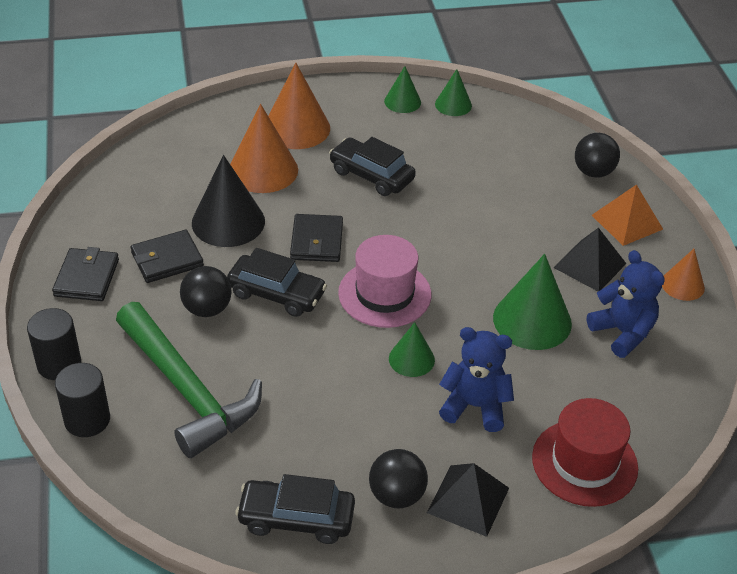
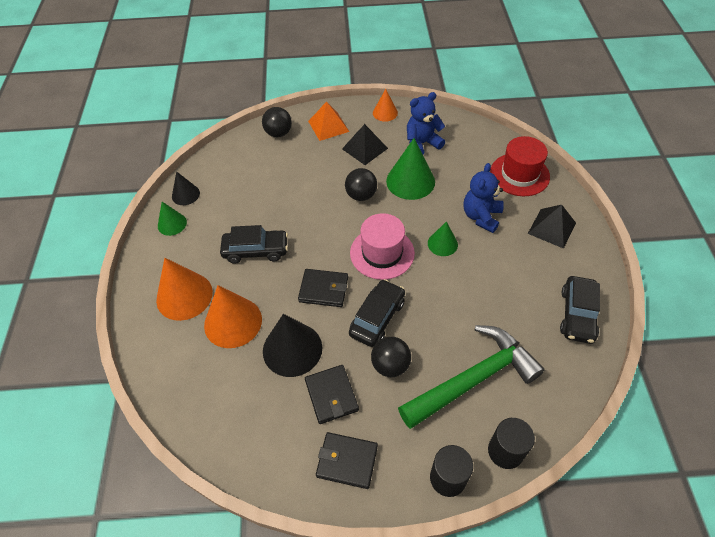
camera: 80 degrees left, 10 degrees up
(371, 175) = (256, 250): black car -> black car turned 135 degrees counterclockwise
(397, 495) = (552, 261): black ball -> black ball (361, 195)
(453, 104) = (185, 194): green cone -> black cone

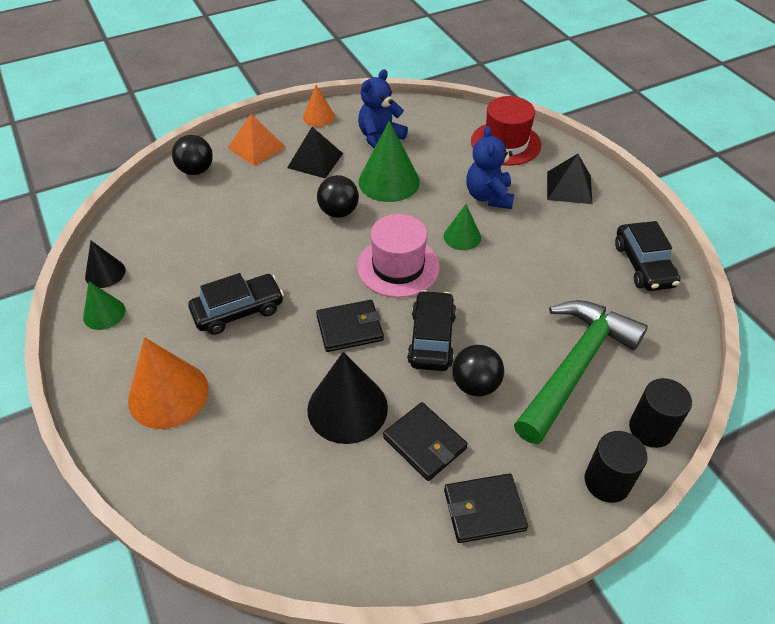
camera: 25 degrees left, 5 degrees down
(233, 322) = (252, 403): orange cone -> none

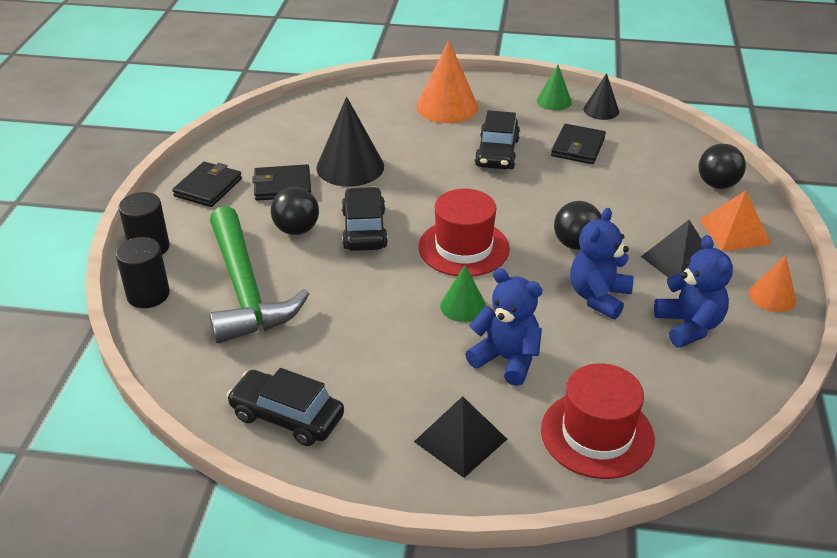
camera: 125 degrees right, 10 degrees down
(349, 328) = (421, 195): black wallet -> black wallet (578, 147)
(389, 181) = (598, 297): green cone -> blue teddy bear
(398, 267) = (463, 248): pink hat -> red hat
(431, 338) = (364, 229): black car -> black car turned 135 degrees counterclockwise

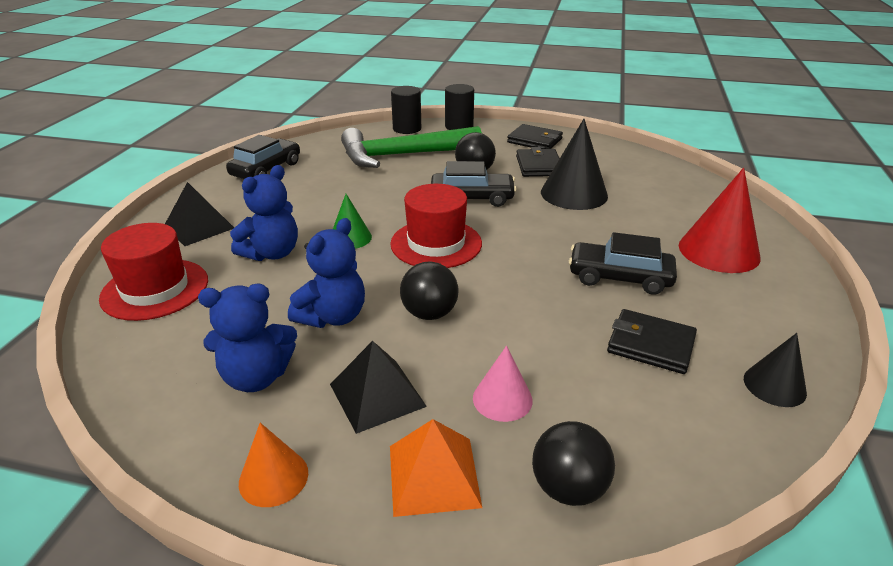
camera: 95 degrees right, 5 degrees down
(447, 107) = (718, 251): orange cone -> red cone
(554, 101) = (779, 339): green cone -> none
(598, 297) = (333, 316): blue teddy bear -> blue teddy bear turned 90 degrees clockwise
(658, 207) = (502, 399): none -> pink cone

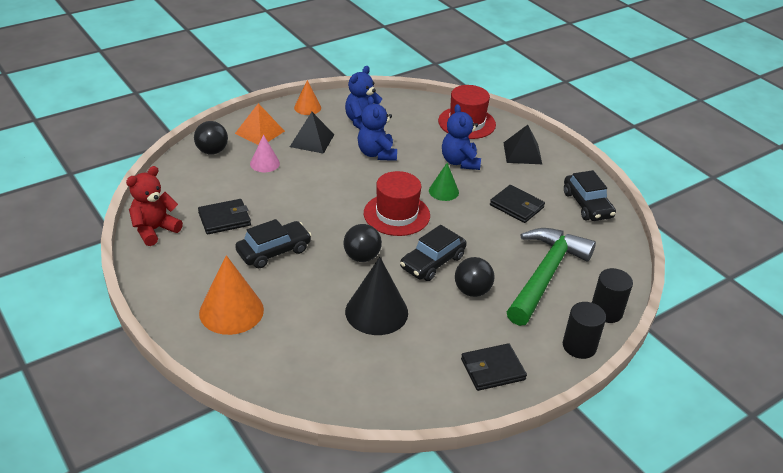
camera: 130 degrees right, 5 degrees up
(429, 313) = (340, 177): black ball -> black ball (362, 257)
(539, 166) = (440, 331): black wallet -> black wallet (516, 206)
(718, 251) = (231, 311): red cone -> orange cone
(774, 385) = (154, 230): black cone -> red teddy bear

